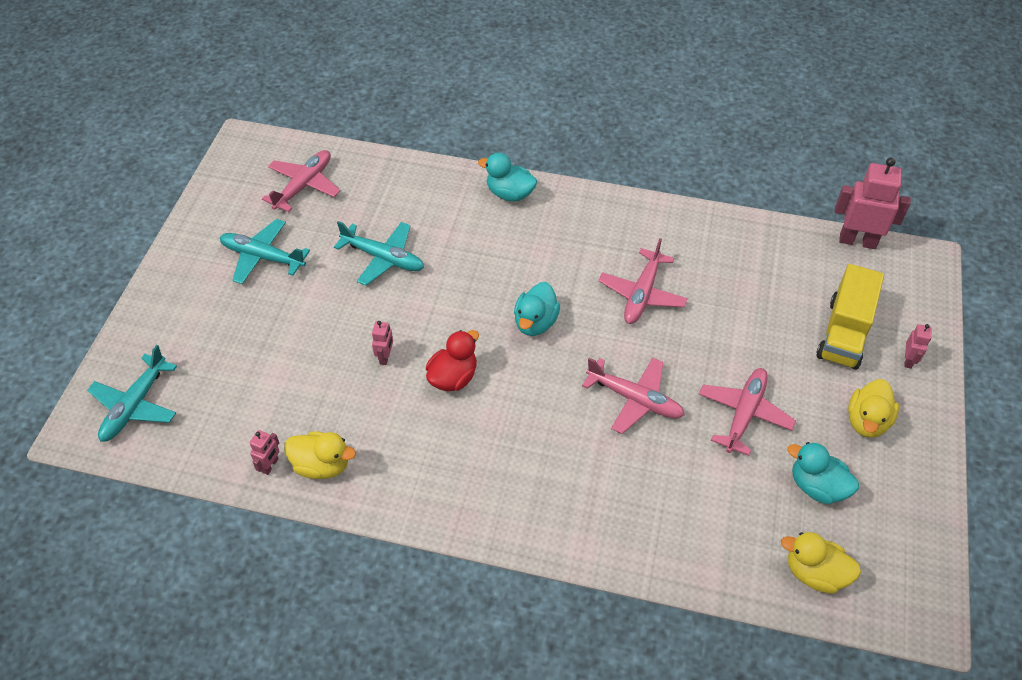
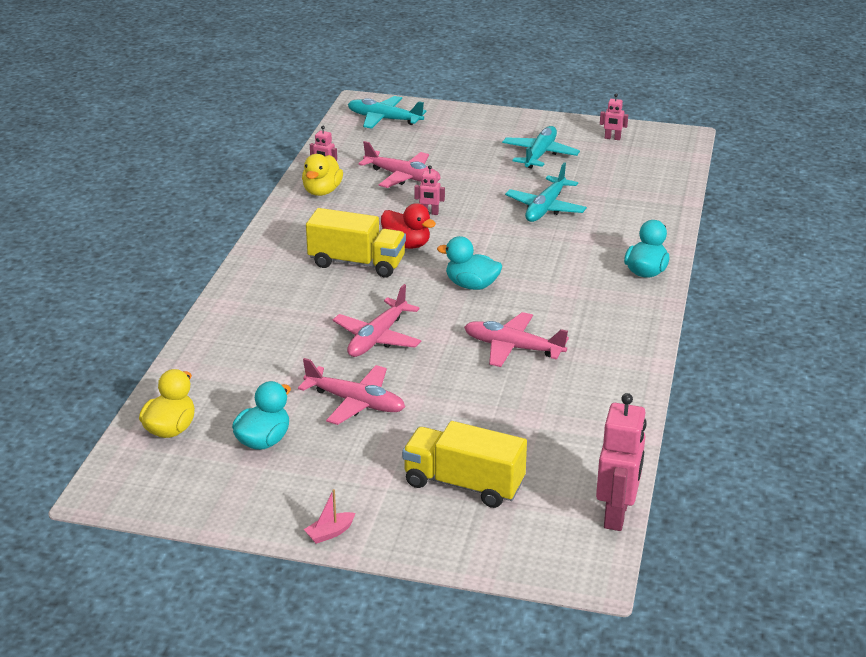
camera: 90 degrees right, 20 degrees down
(304, 186) = (632, 167): pink plane -> pink plane (402, 177)
(491, 422) = (357, 263): none -> yellow truck
(867, 421) = (340, 485): yellow duck -> none
(908, 360) = (423, 530): pink robot -> pink robot (612, 138)
(930, 425) = (330, 533): none -> pink boat

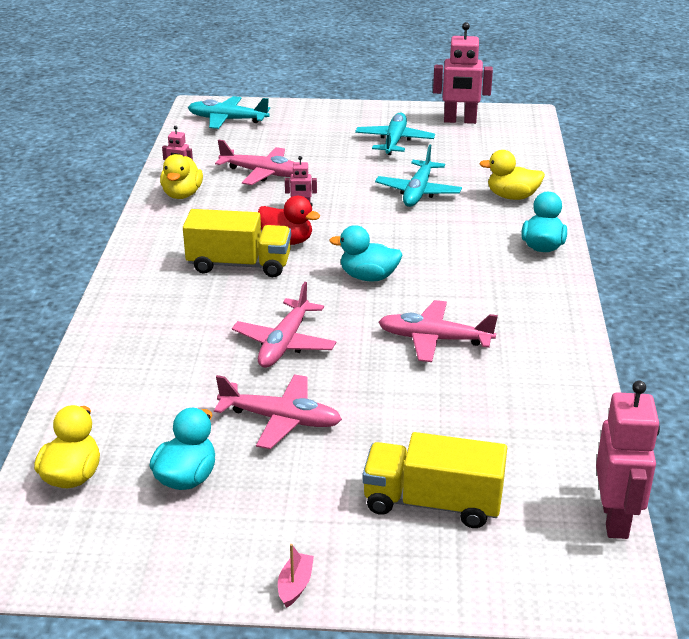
camera: 10 degrees left, 0 degrees up
(330, 533) = (295, 585): pink boat -> pink boat turned 150 degrees clockwise
(612, 138) = (460, 121): pink robot -> pink robot, size x2.07
(635, 220) = (512, 196): none -> yellow duck

